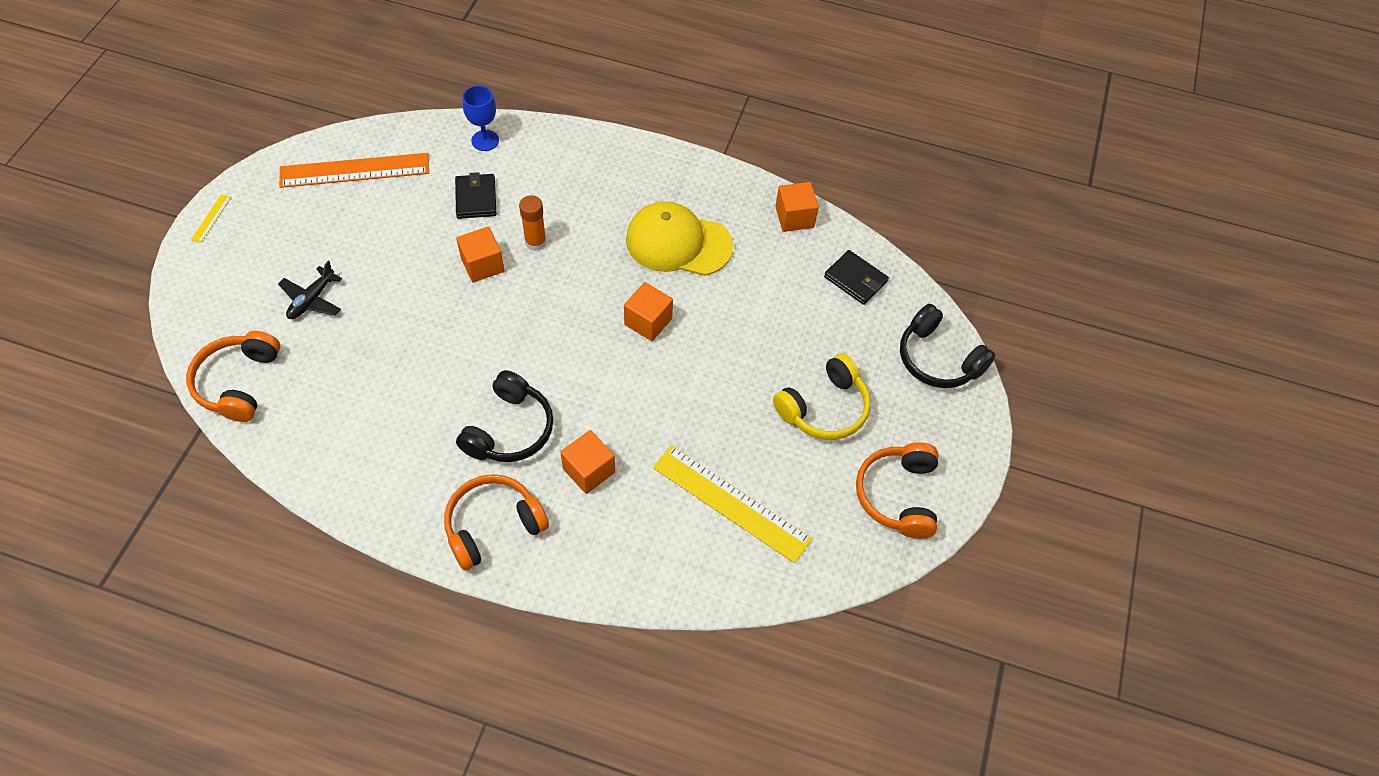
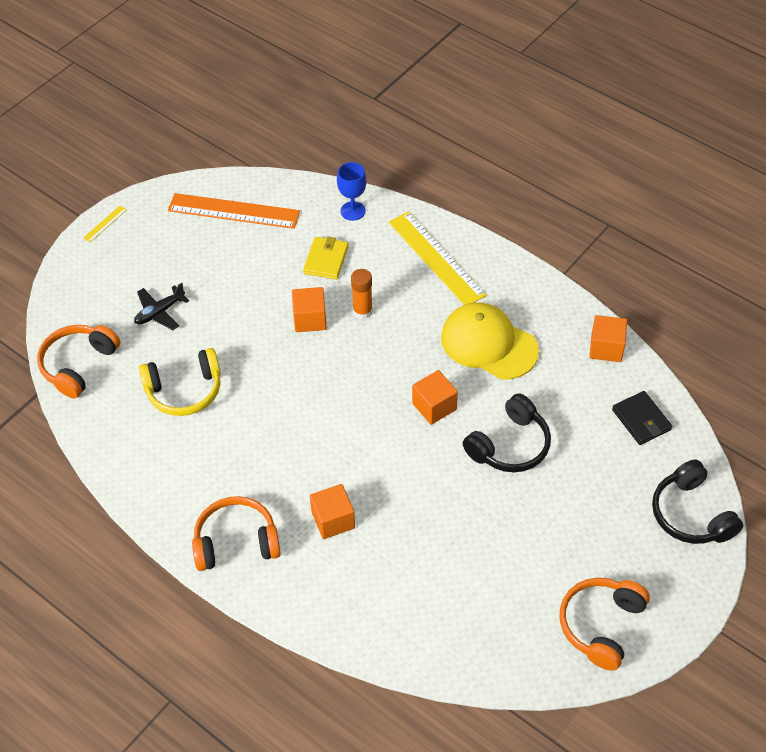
camera: 25 degrees right, 5 degrees down
(476, 198) = (326, 260): black wallet -> yellow wallet
(510, 429) = (280, 466): black headphones -> black headphones (510, 445)
(731, 502) = (446, 585): yellow ruler -> yellow ruler (436, 258)
(824, 408) = (564, 528): yellow headphones -> yellow headphones (184, 391)

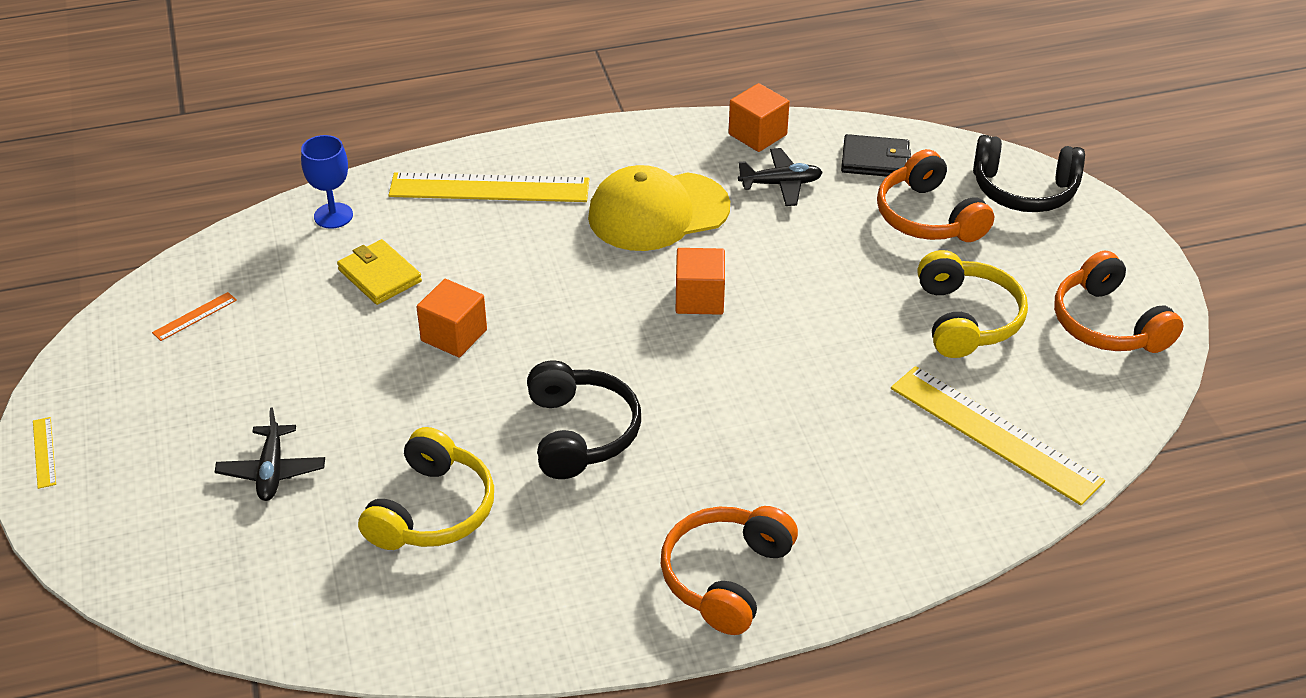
camera: 55 degrees left, 10 degrees down
(78, 365) = (260, 604): orange headphones -> orange headphones (928, 217)
(233, 211) = (195, 316): orange ruler -> orange ruler, size x0.41
(333, 520) = (778, 467): orange cube -> none
(362, 311) = (495, 285): orange glue stick -> none
(448, 612) = (995, 434): none -> yellow ruler
(510, 445) = (813, 268): black headphones -> black headphones (580, 433)
(535, 546) = (966, 319): none -> yellow headphones
(571, 386) = (781, 184): none -> black plane

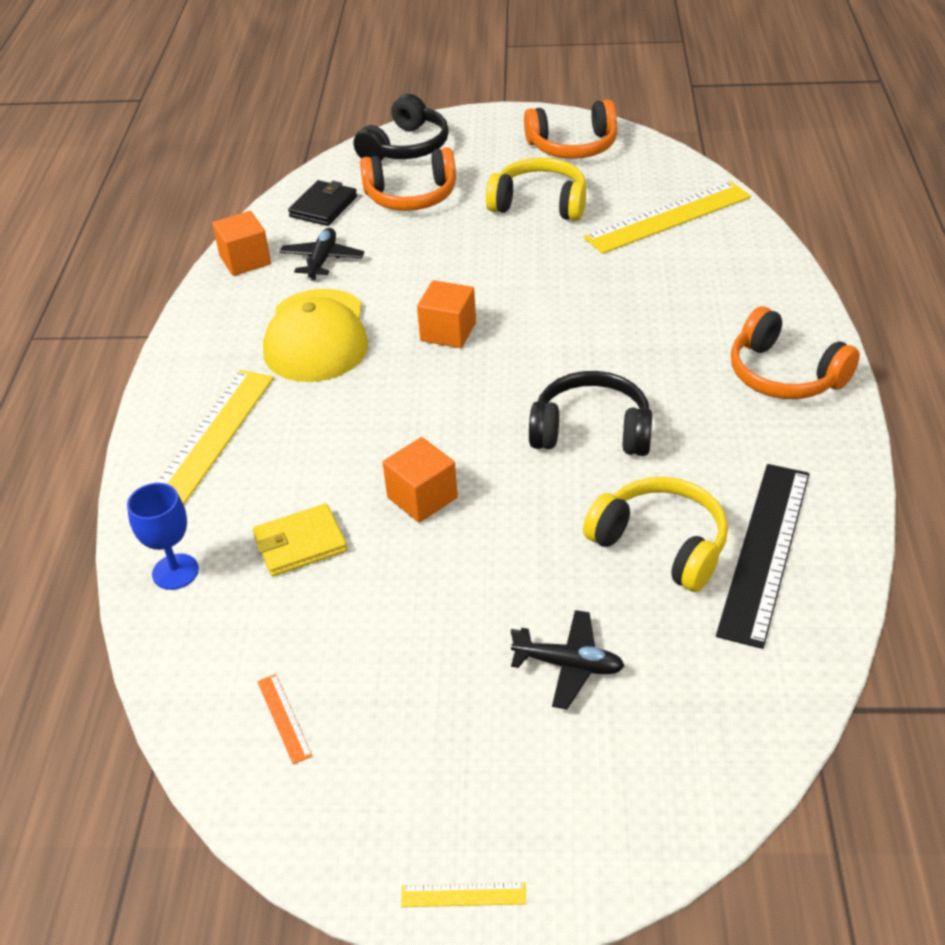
camera: 70 degrees left, 0 degrees up
(440, 590) = (765, 551): none -> black ruler

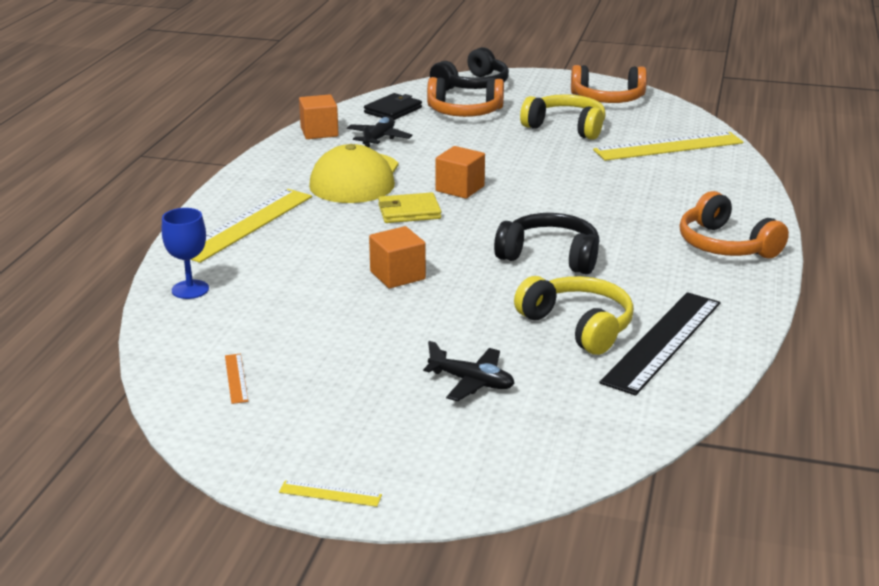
camera: 10 degrees right, 15 degrees down
(300, 544) = (291, 287): yellow wallet -> yellow wallet (409, 212)

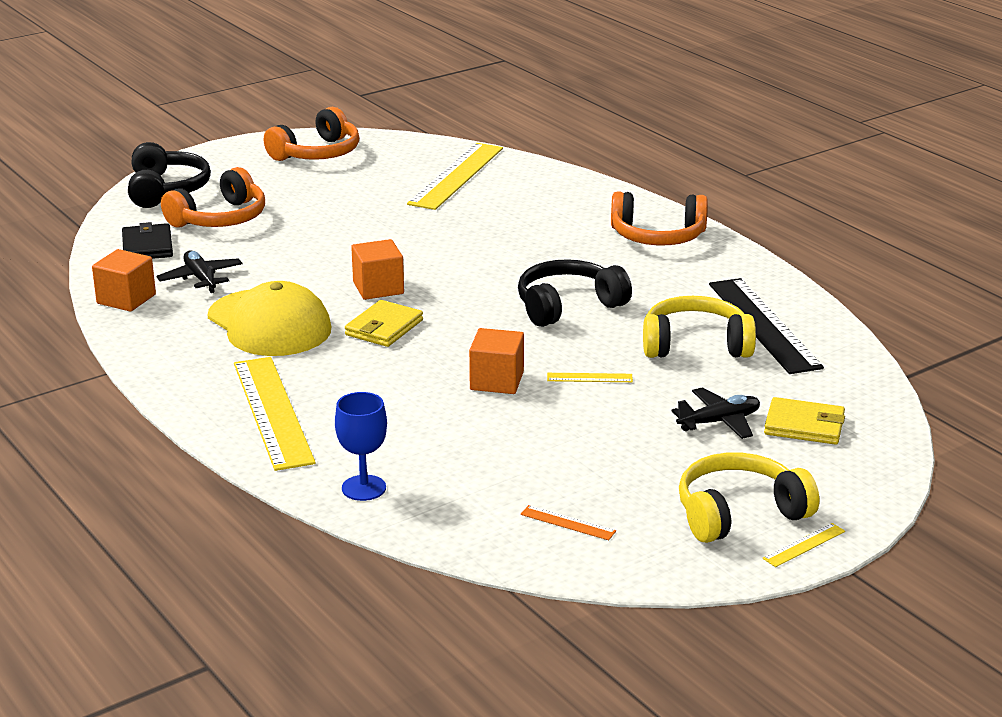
camera: 50 degrees left, 0 degrees up
(456, 305) = (589, 378): none -> yellow ruler
(524, 422) = (804, 425): none -> yellow wallet
(566, 127) = (341, 194): yellow headphones -> yellow headphones (739, 513)

